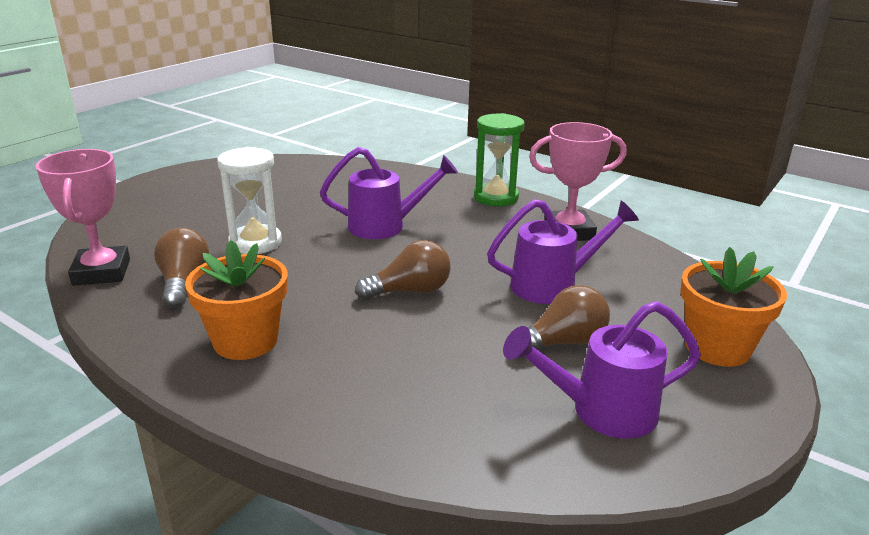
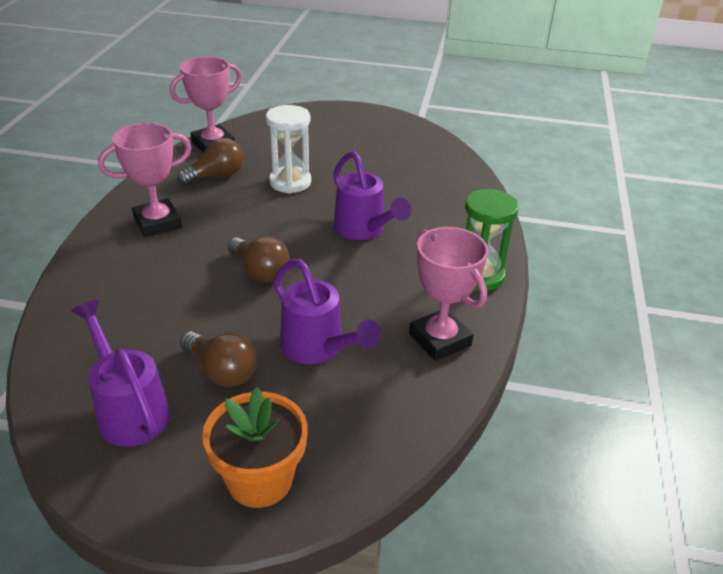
camera: 65 degrees right, 10 degrees up
(245, 341) = (157, 223): orange flower pot -> pink trophy

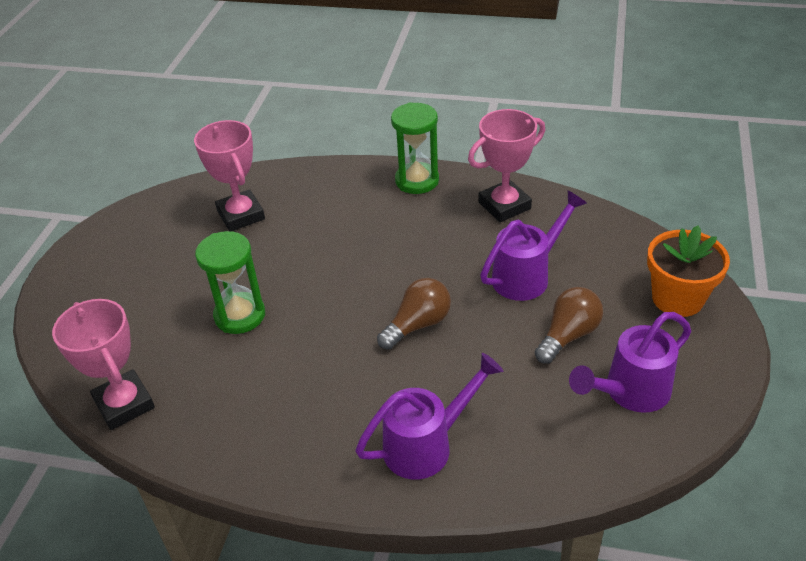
camera: 85 degrees left, 5 degrees up
(157, 223) = (322, 430): pink trophy -> pink trophy (241, 215)
(216, 176) = (214, 388): brown light bulb -> none
(290, 182) = (240, 315): white hourglass -> green hourglass
(363, 230) = (343, 252): purple watering can -> purple watering can (426, 445)

